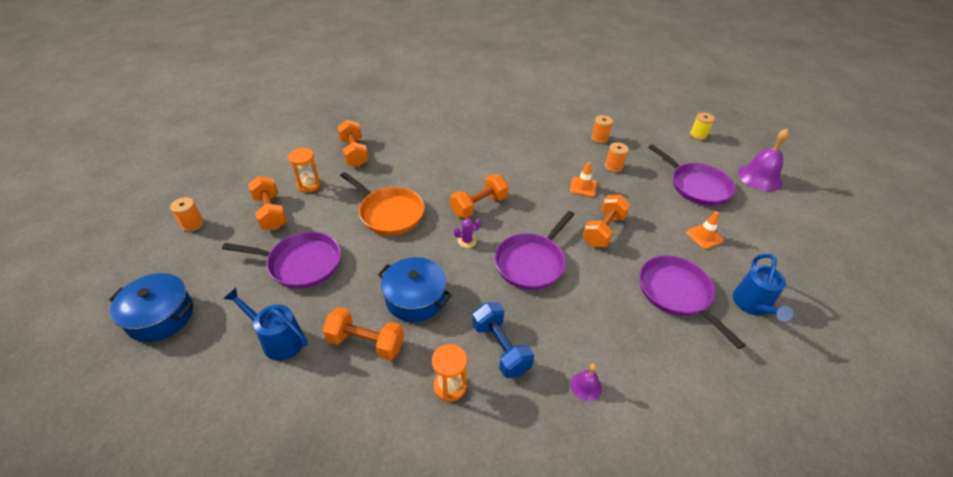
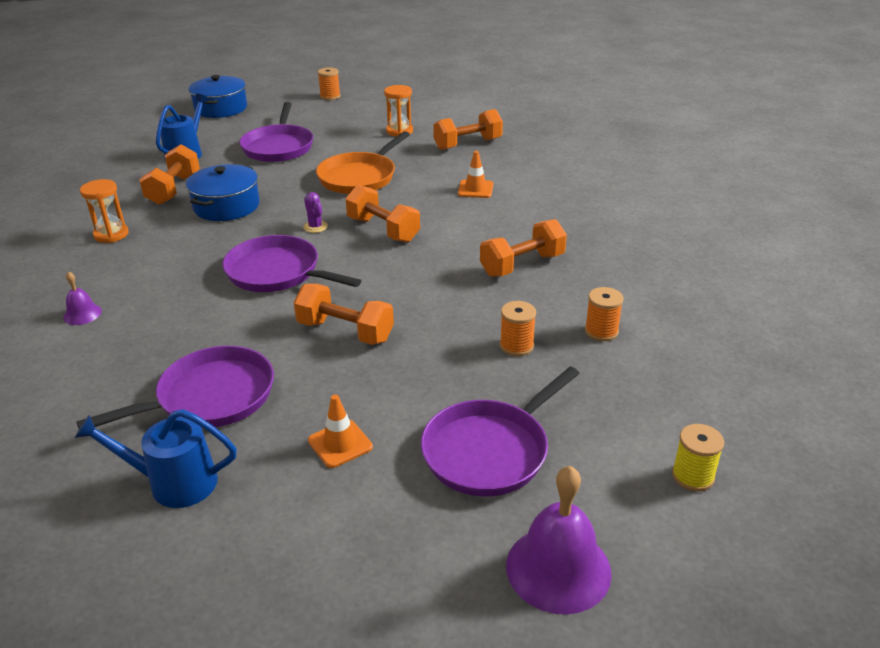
camera: 85 degrees right, 10 degrees down
(271, 213) = (351, 122): orange dumbbell -> orange dumbbell (522, 265)
(500, 348) = (149, 259): blue dumbbell -> none
(583, 187) = (448, 313): orange traffic cone -> orange traffic cone (475, 189)

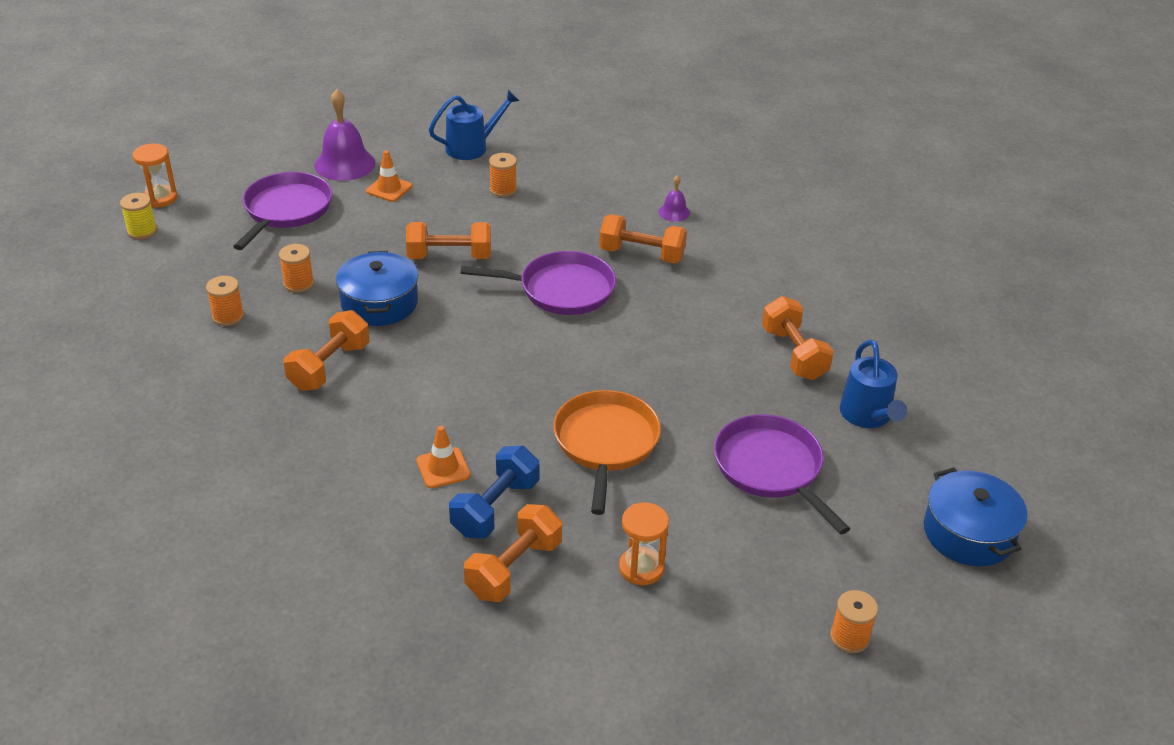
camera: 150 degrees right, 5 degrees up
(111, 234) = (767, 282): orange hourglass -> orange hourglass (160, 198)
(210, 397) = (503, 189): purple pan -> orange spool
(226, 206) = (705, 349): blue pot -> blue pot (379, 303)
(315, 227) = (580, 351): purple cactus -> none
(383, 230) = (505, 369): orange dumbbell -> orange dumbbell (641, 254)
(457, 166) = (495, 508): none -> blue dumbbell
(558, 568) = (221, 170): purple bell -> purple bell (344, 164)

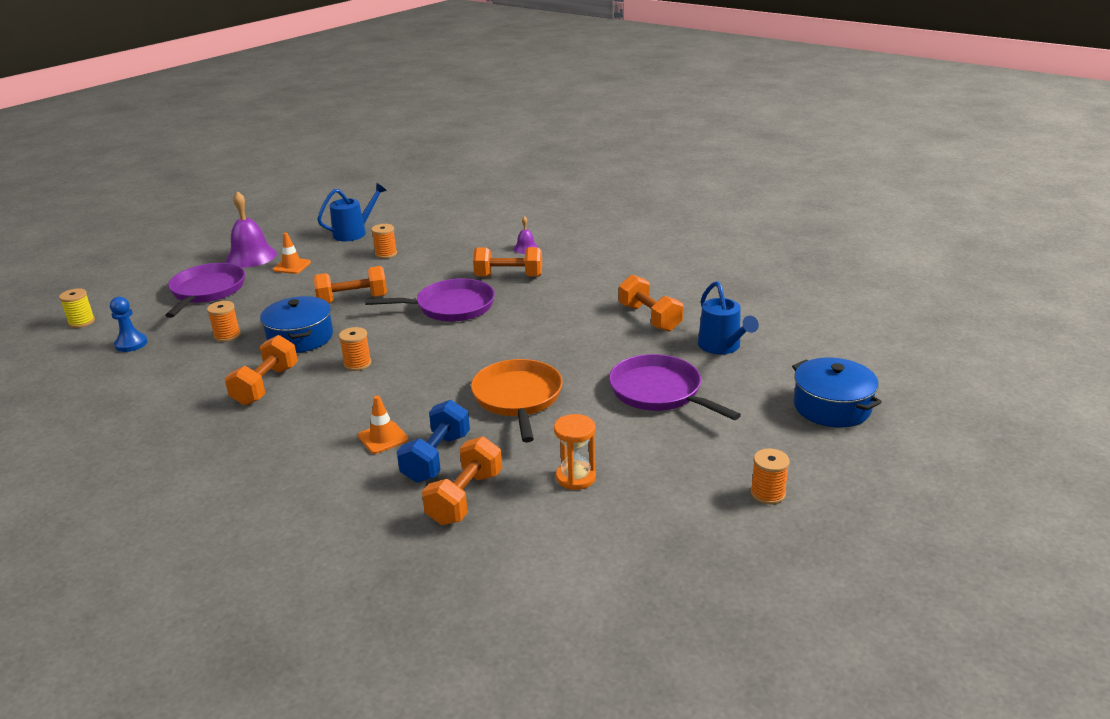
camera: 10 degrees left, 10 degrees down
(160, 198) = (95, 299): orange hourglass -> none
(192, 275) = (131, 344): none -> blue pawn
(228, 316) = (168, 366): orange spool -> orange spool (357, 364)

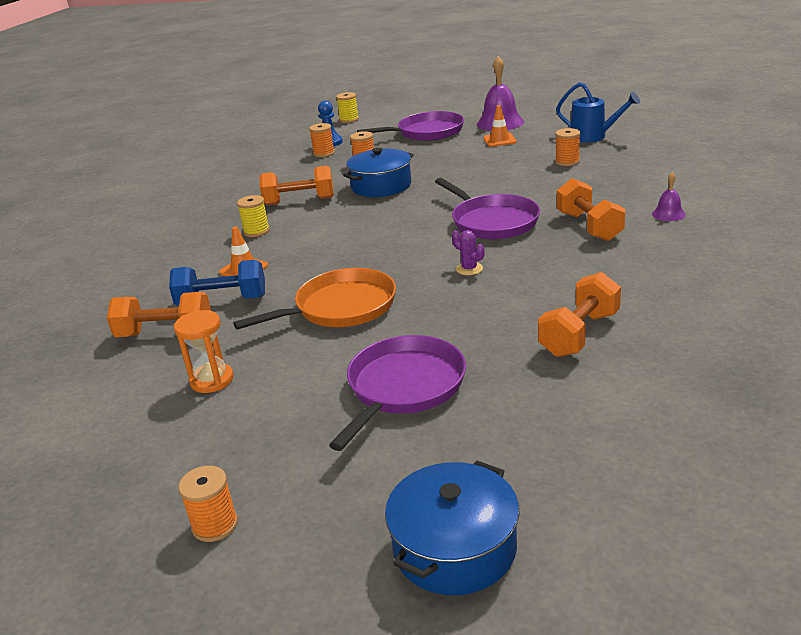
camera: 70 degrees right, 0 degrees up
(304, 420) = (256, 231): none -> yellow spool
(353, 300) = (463, 180): orange dumbbell -> none
(357, 364) = (354, 220): orange spool -> orange spool (324, 153)
(518, 333) = (469, 269): none -> purple cactus
(722, 347) = (552, 407): blue watering can -> none

